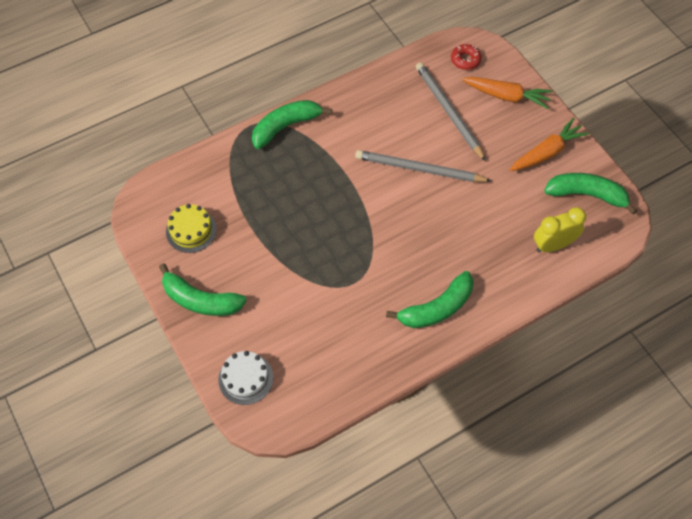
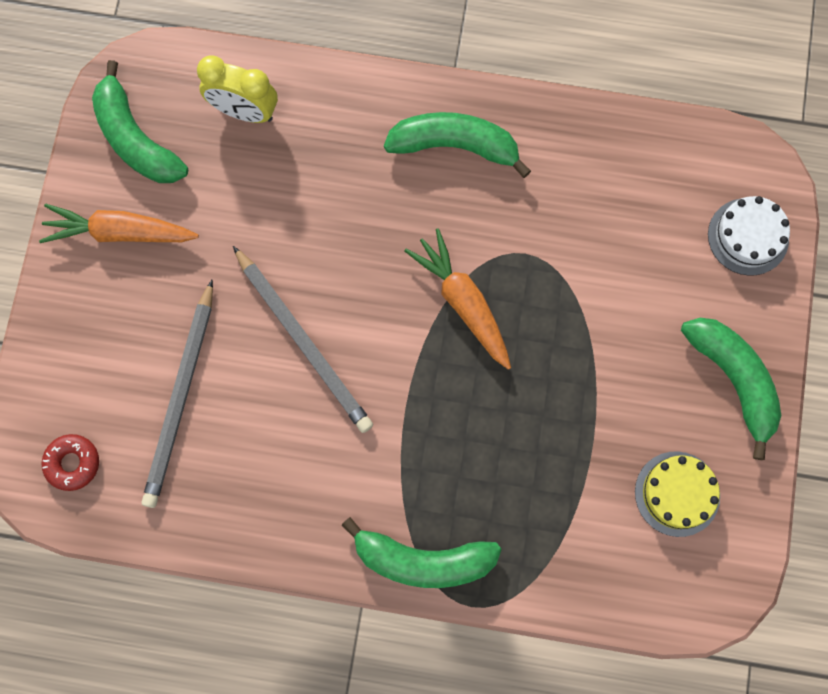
camera: 140 degrees left, 15 degrees up
(507, 96) = (80, 356): orange carrot -> orange carrot (462, 302)

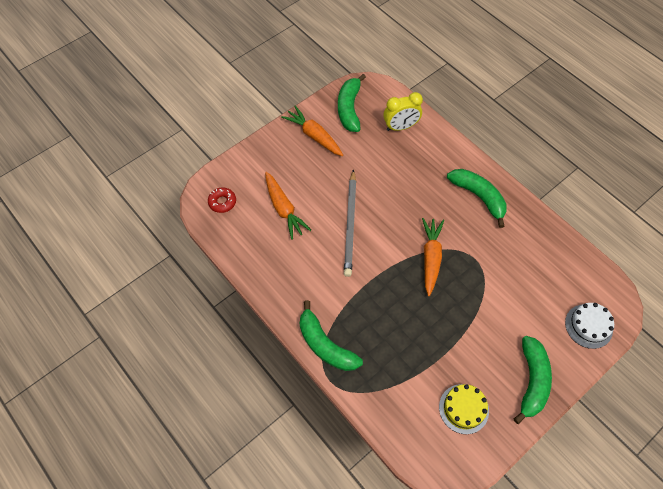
camera: 40 degrees right, 15 degrees down
(181, 397) = (284, 209): grey pencil -> orange carrot
(244, 111) = (400, 127): yellow clock -> yellow clock turned 75 degrees counterclockwise

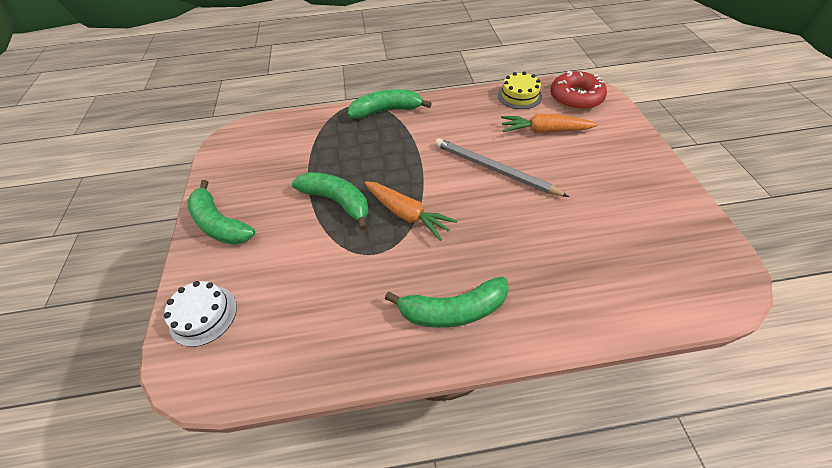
camera: 125 degrees right, 10 degrees down
(222, 202) = (576, 97): red donut -> red donut, size x1.79
(314, 135) = (643, 187): orange carrot -> none
(349, 108) = (684, 240): green banana -> green banana (337, 201)
(400, 127) = (627, 283): yellow clock -> none
(463, 408) = (256, 165): yellow cake -> yellow cake (519, 96)

